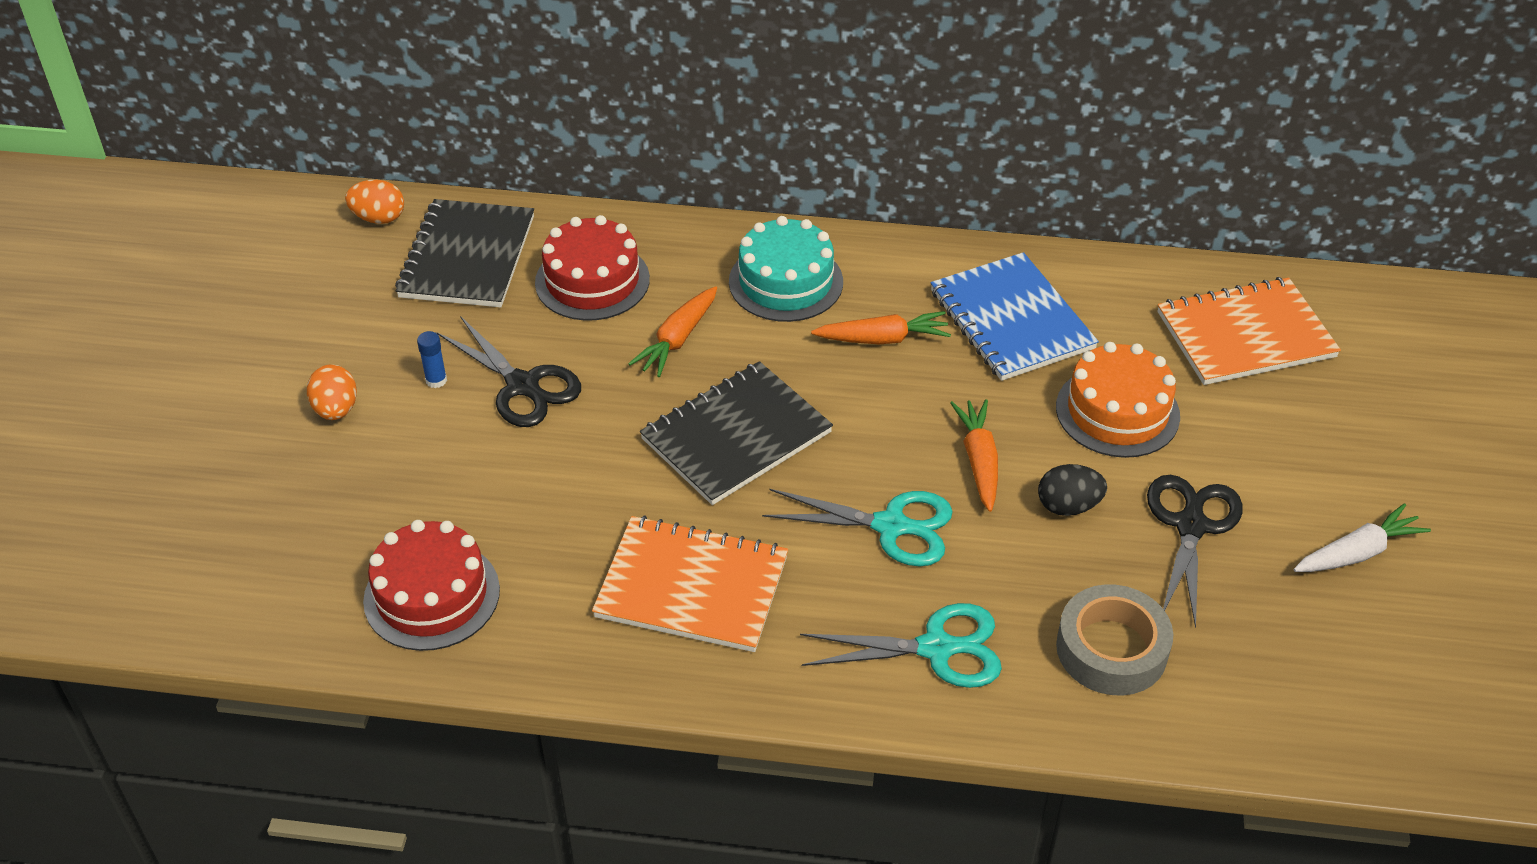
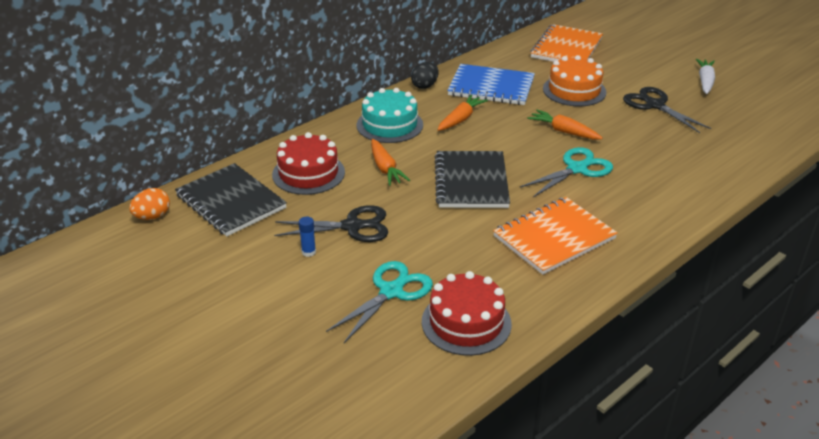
camera: 50 degrees left, 10 degrees down
(336, 409) = (281, 296): orange egg -> none
(936, 648) = (661, 191): turquoise scissors -> turquoise scissors (391, 292)
(1068, 506) = (614, 124): black egg -> black egg (425, 86)
(1111, 649) = (703, 152): grey tape -> none

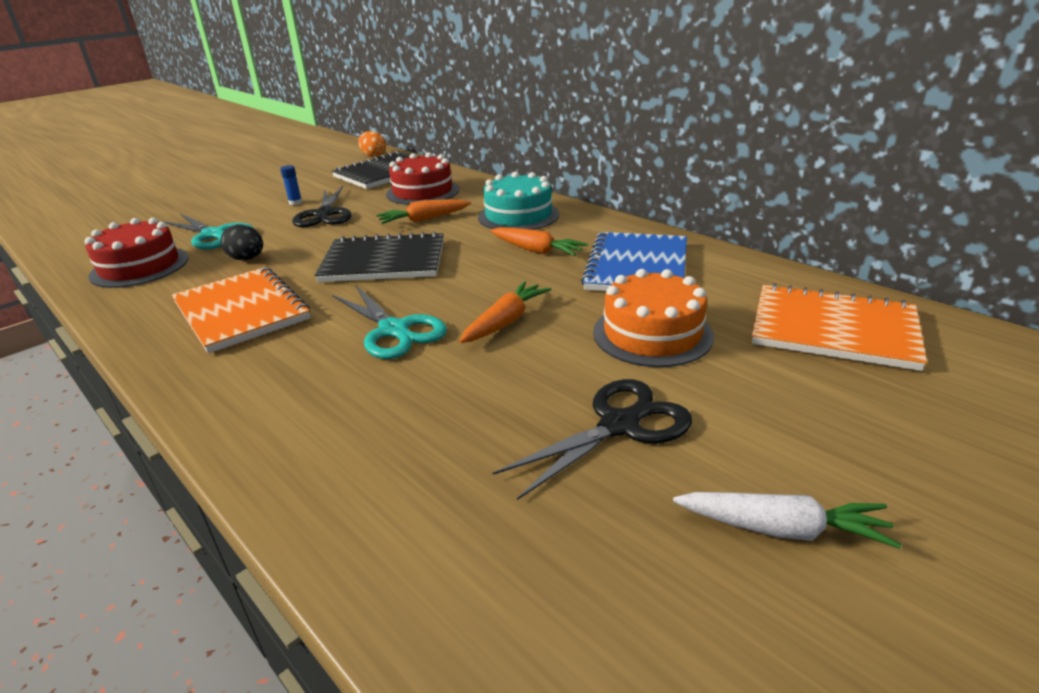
camera: 90 degrees right, 5 degrees down
(425, 86) = (623, 227): black egg -> black egg (247, 259)

